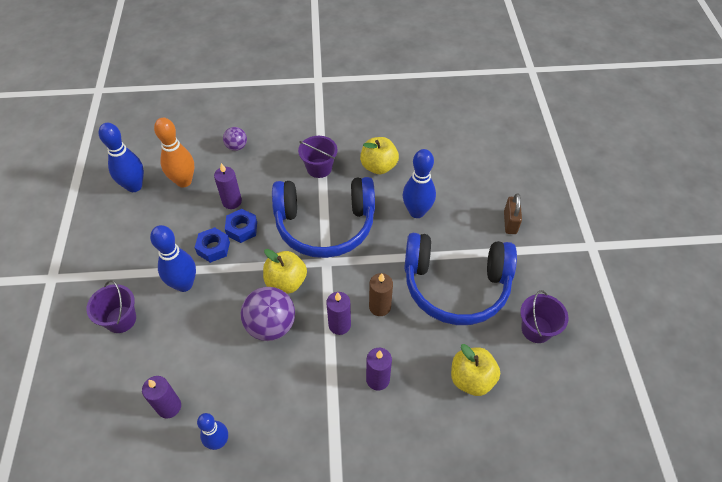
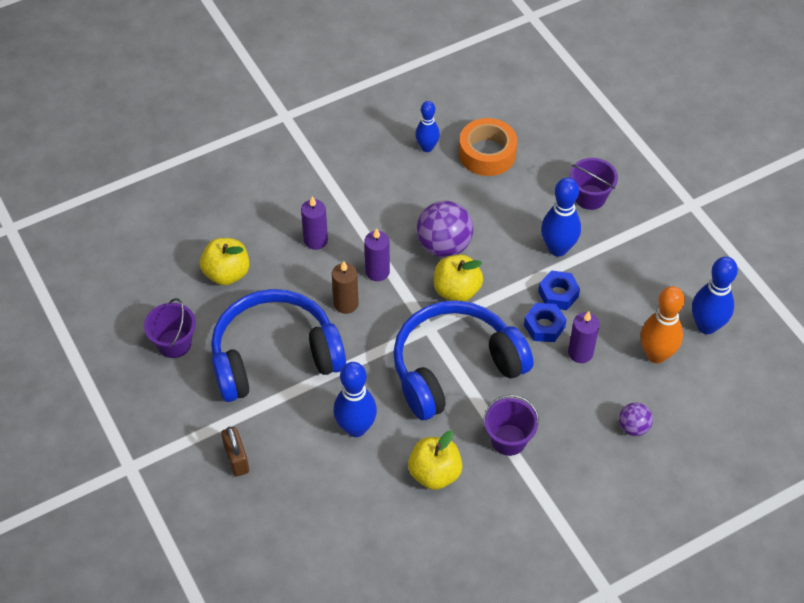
camera: 155 degrees right, 0 degrees up
(169, 407) = (487, 154): purple candle -> orange tape

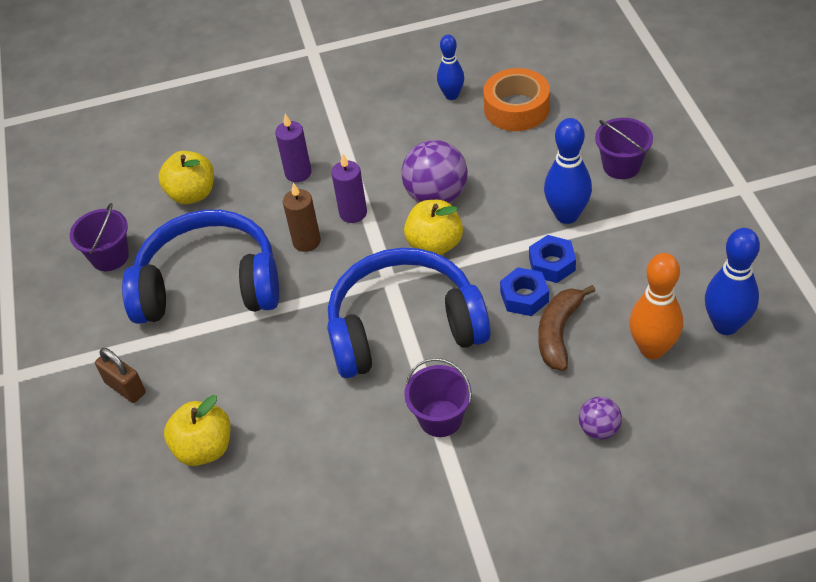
camera: 20 degrees right, 5 degrees down
(236, 459) = (125, 388): brown padlock -> brown padlock turned 45 degrees counterclockwise
(356, 428) = (268, 375): blue bowling pin -> none
(434, 473) = (340, 442): yellow apple -> yellow apple (204, 448)
(580, 353) = (559, 333): purple candle -> brown banana

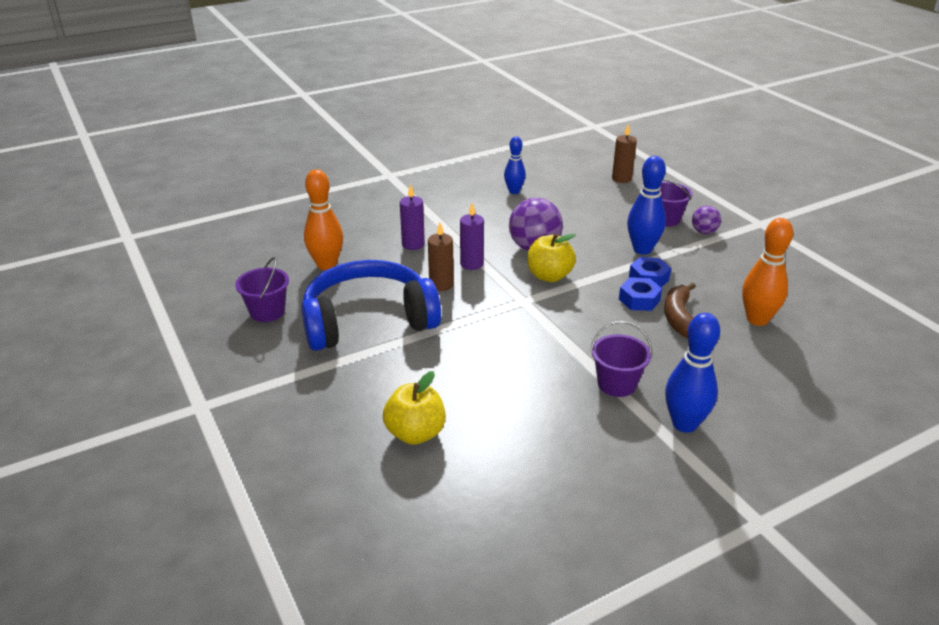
camera: 20 degrees left, 15 degrees down
(125, 388) = (319, 400): brown padlock -> none
(192, 194) = (326, 265): yellow apple -> orange bowling pin
(404, 327) = (552, 329): blue headphones -> none
(516, 108) = (568, 195): orange tape -> none
(599, 86) = (621, 179): none -> brown candle
(599, 429) = (749, 374): purple ball -> purple ball (704, 232)
(725, 325) = (801, 299): blue bowling pin -> blue bowling pin (684, 424)

